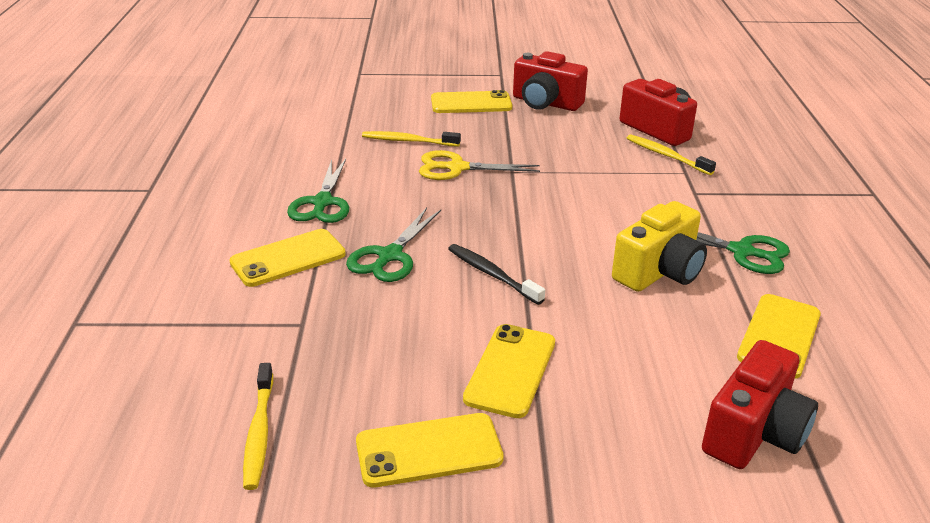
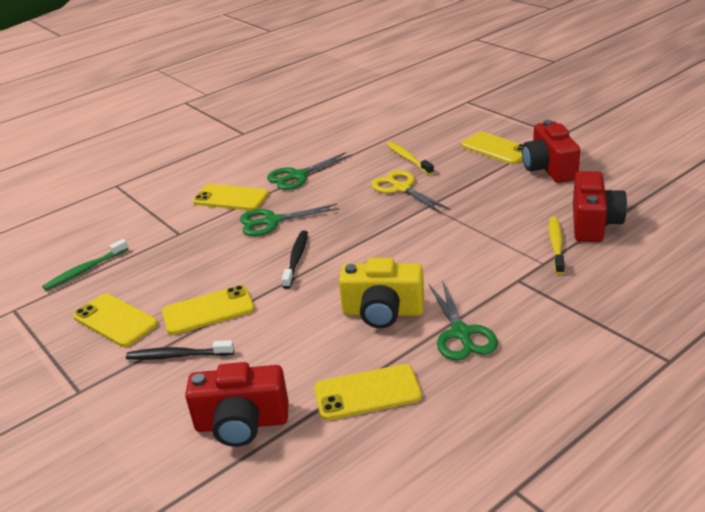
camera: 55 degrees right, 0 degrees up
(259, 433) = (85, 270): yellow toothbrush -> green toothbrush
(574, 428) = (178, 356): none -> black toothbrush

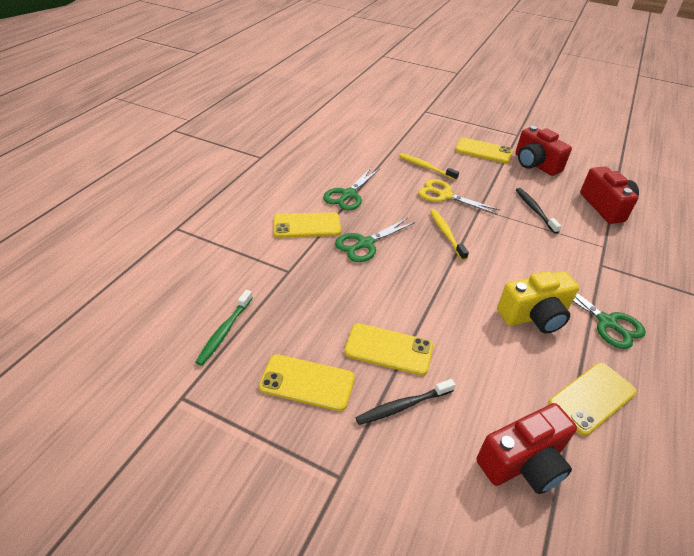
camera: 30 degrees left, 10 degrees up
(208, 310) = (388, 349): yellow phone -> yellow phone turned 60 degrees clockwise
(296, 259) = (419, 278): black toothbrush -> black toothbrush (534, 210)
(556, 245) = (598, 229): yellow toothbrush -> yellow toothbrush (446, 234)

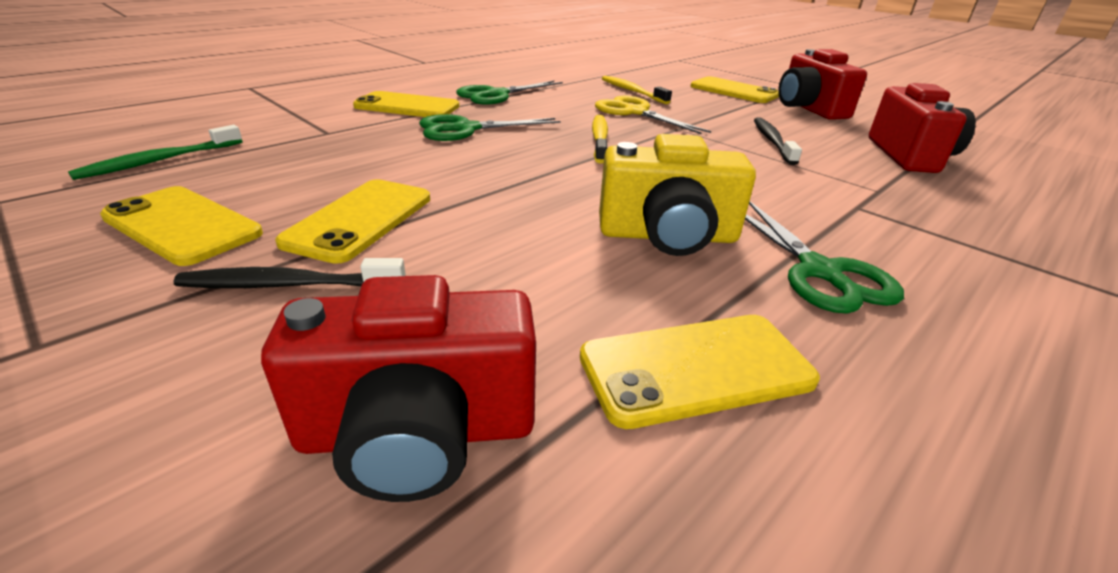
camera: 20 degrees right, 10 degrees down
(388, 349) = (360, 220): yellow phone -> yellow phone turned 75 degrees clockwise

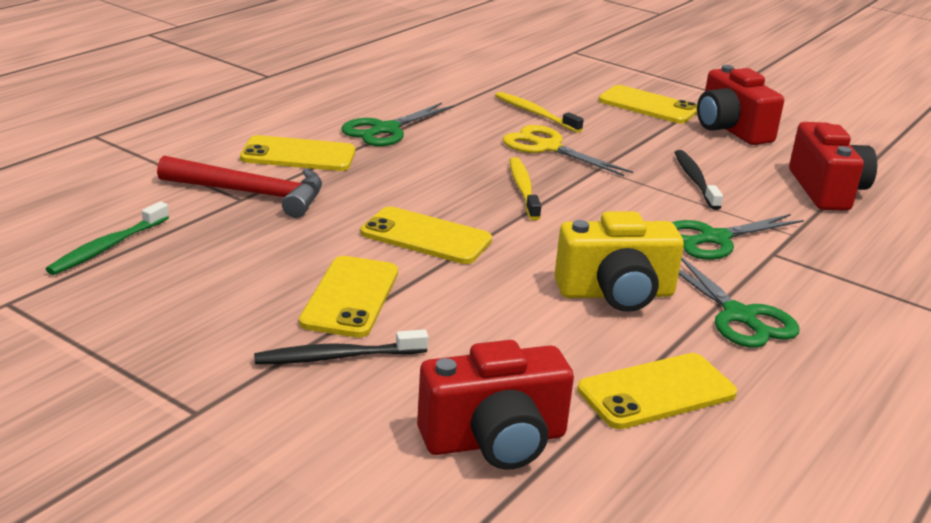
camera: 10 degrees left, 5 degrees down
(182, 225) = (202, 313): yellow phone -> yellow phone (426, 237)
(340, 129) = (251, 193): none -> red hammer
(465, 129) = (380, 184): green scissors -> green scissors (714, 239)

